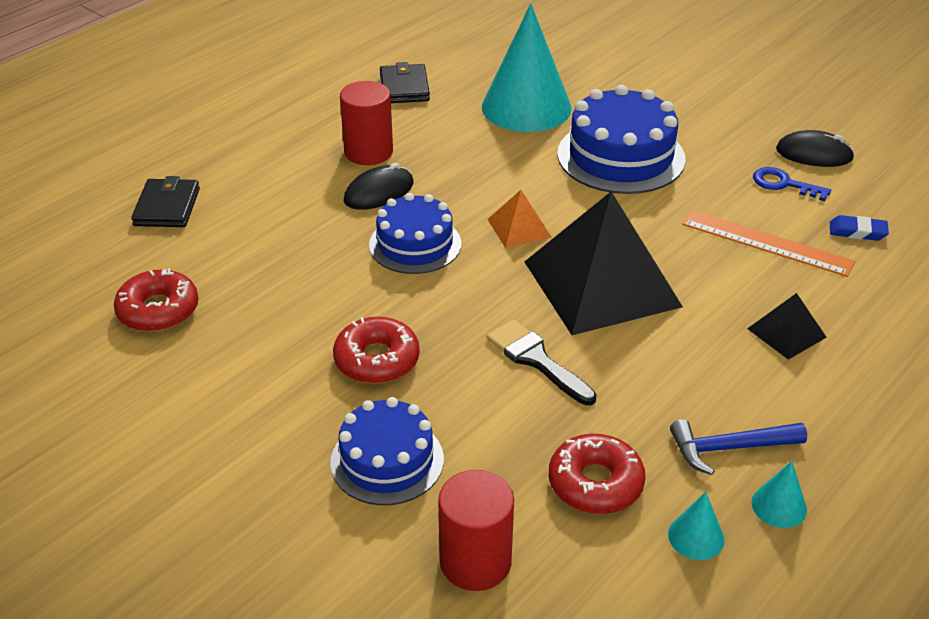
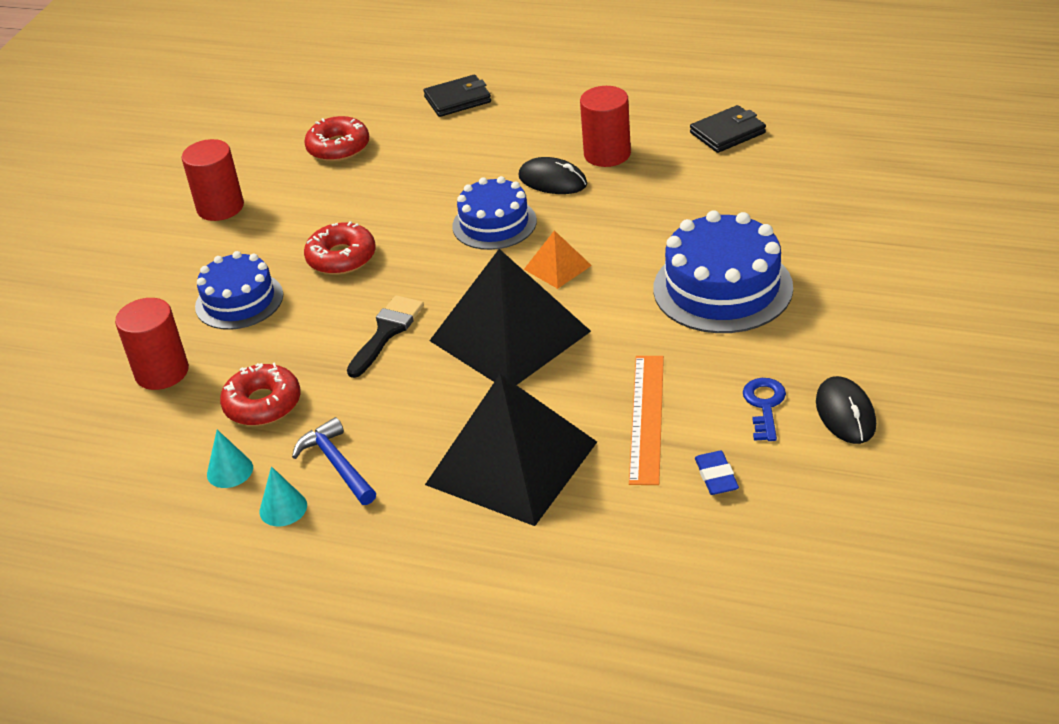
camera: 70 degrees right, 0 degrees up
(176, 435) = (220, 207): none -> red cylinder
(526, 107) = (759, 207): turquoise cone -> none
(786, 333) = (511, 463): black pyramid -> black pyramid, size x2.26

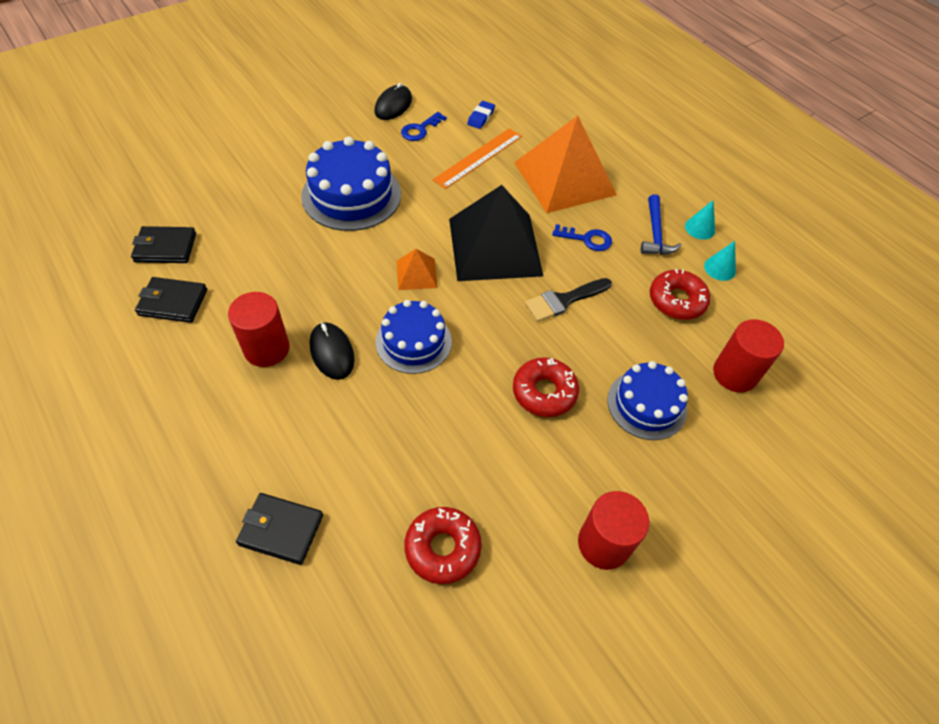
camera: 150 degrees left, 15 degrees up
(415, 406) = (587, 239): none -> blue key
(511, 463) = (564, 178): black pyramid -> orange pyramid
(805, 153) = (165, 247): none -> black wallet

